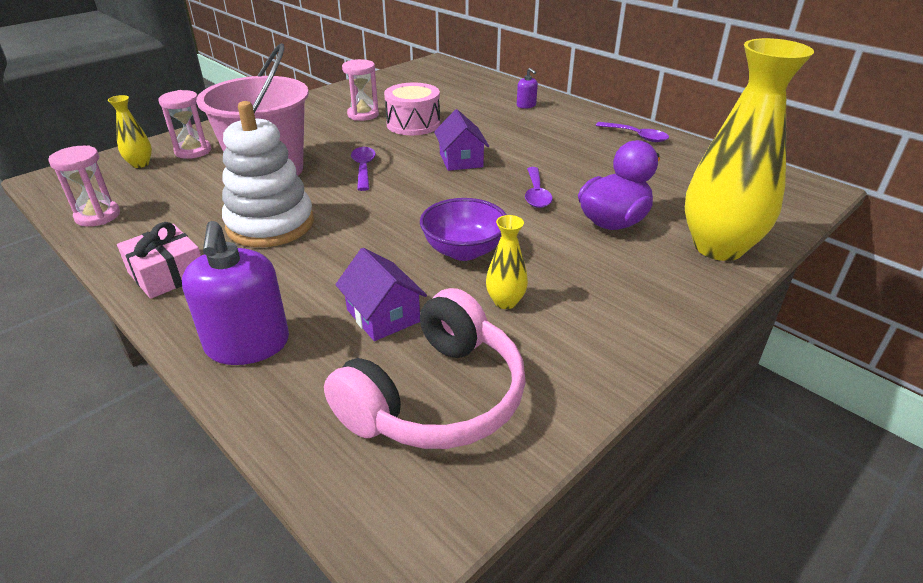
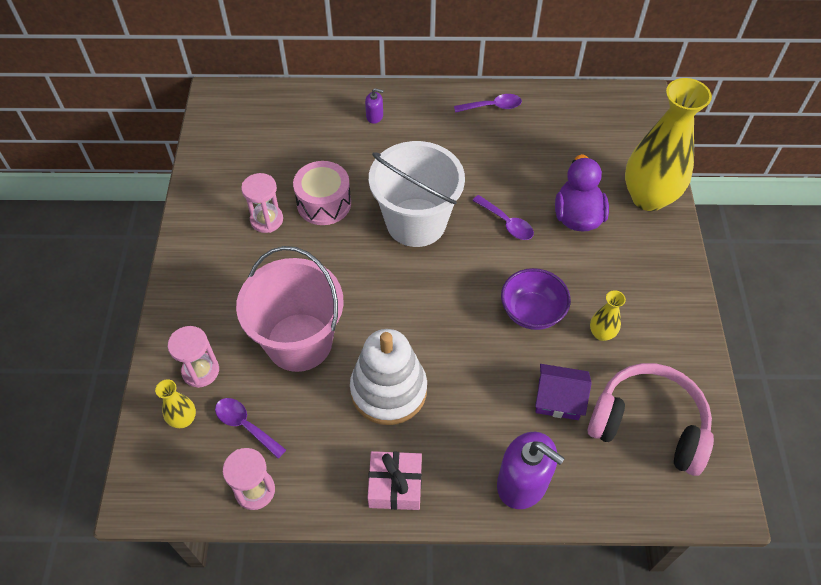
camera: 45 degrees left, 20 degrees up
(363, 168) = (364, 284): purple spoon -> purple spoon (245, 425)
(436, 397) = (648, 425): pink headphones -> pink headphones turned 60 degrees counterclockwise
(461, 160) = (416, 222): purple house -> white bucket

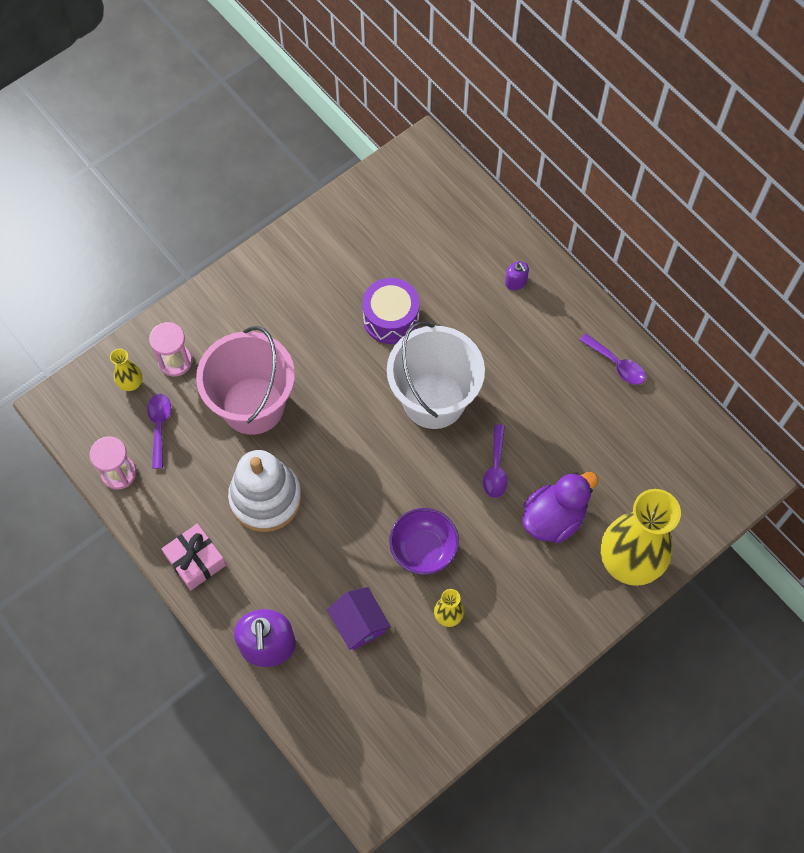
camera: 50 degrees right, 10 degrees up
(266, 220) = (338, 292): pink hourglass -> none
(324, 203) = (391, 319): pink drum -> purple drum
(648, 425) = (392, 705): pink headphones -> none

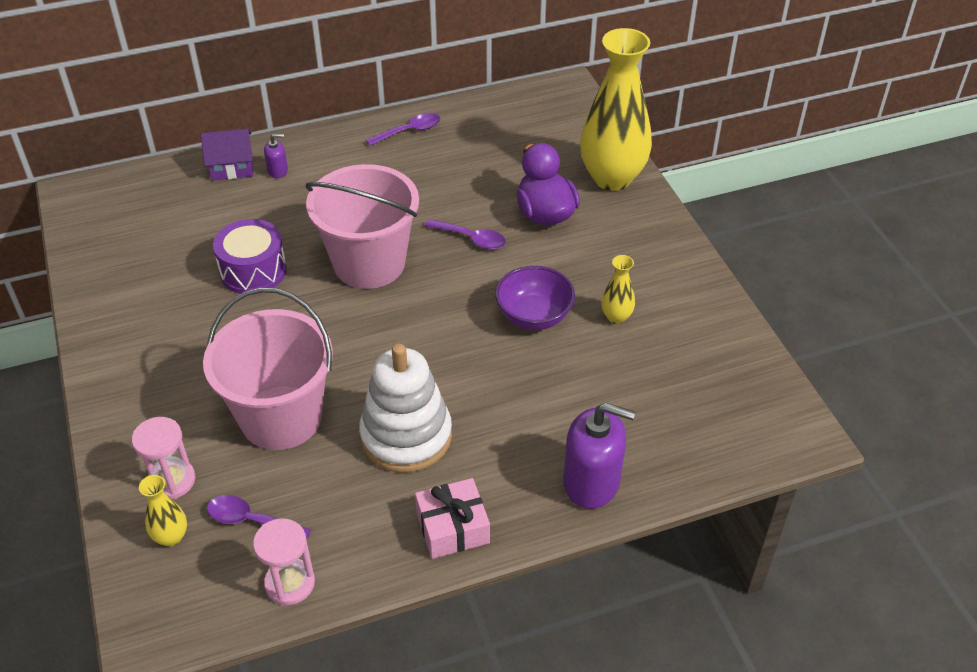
camera: 70 degrees left, 20 degrees down
(359, 624) = (597, 391): purple house -> purple house (232, 167)
(434, 400) = (369, 263): white bucket -> pink bucket

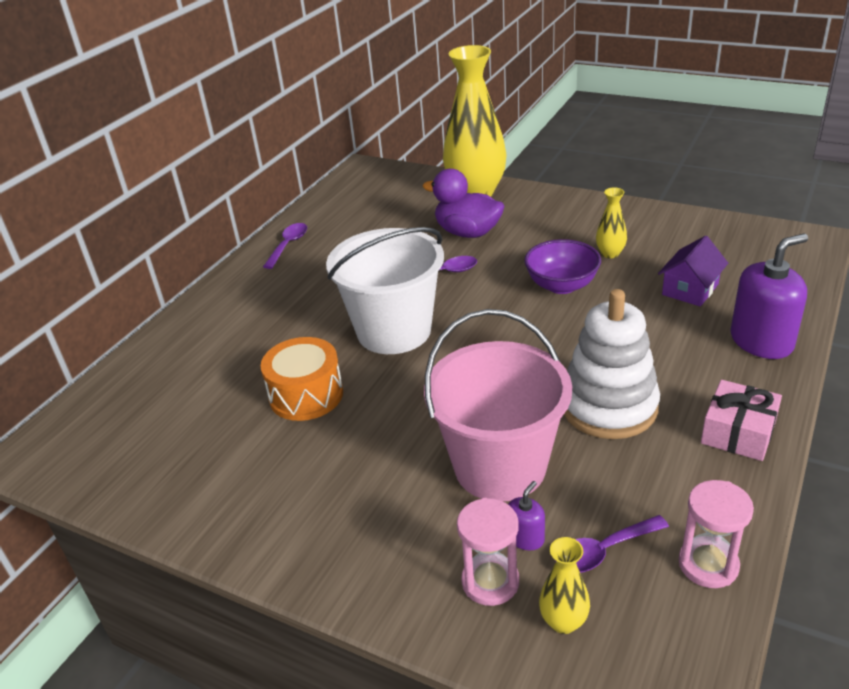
camera: 40 degrees left, 10 degrees down
(232, 167) = (169, 346): purple house -> purple house (690, 289)
(253, 271) = (306, 395): purple drum -> orange drum
(278, 170) = (217, 324): purple soap dispenser -> purple soap dispenser (526, 538)
(369, 263) = (394, 331): pink bucket -> white bucket

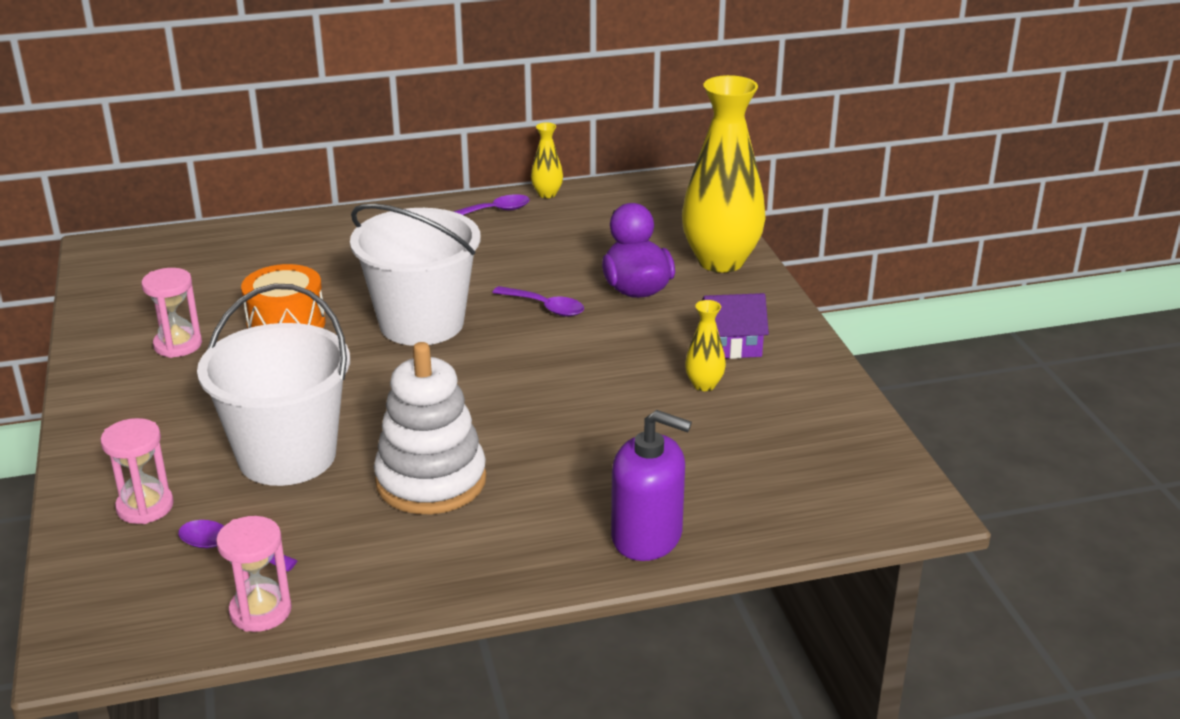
camera: 45 degrees right, 5 degrees down
(257, 467) = (178, 345): none -> pink hourglass
(500, 467) = (287, 456): pink bucket -> white bucket
(526, 538) = (210, 504): purple soap dispenser -> none
(561, 285) = (605, 379): purple bowl -> none
(563, 622) = (130, 559): yellow vase -> yellow vase (547, 194)
(690, 289) = (695, 458): purple house -> purple house (731, 345)
(738, 432) = (469, 569): pink gift -> none

